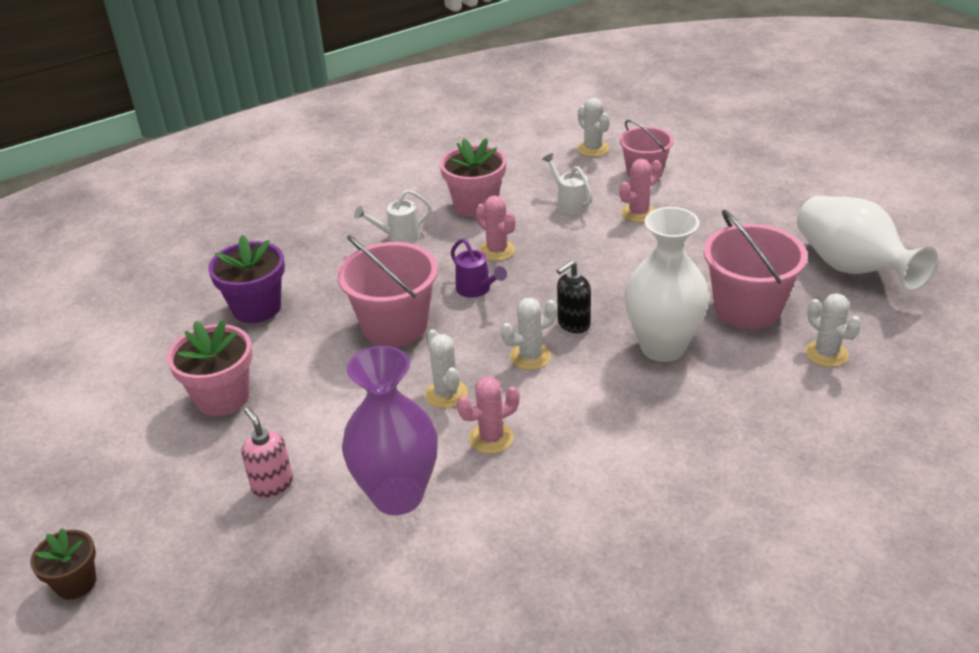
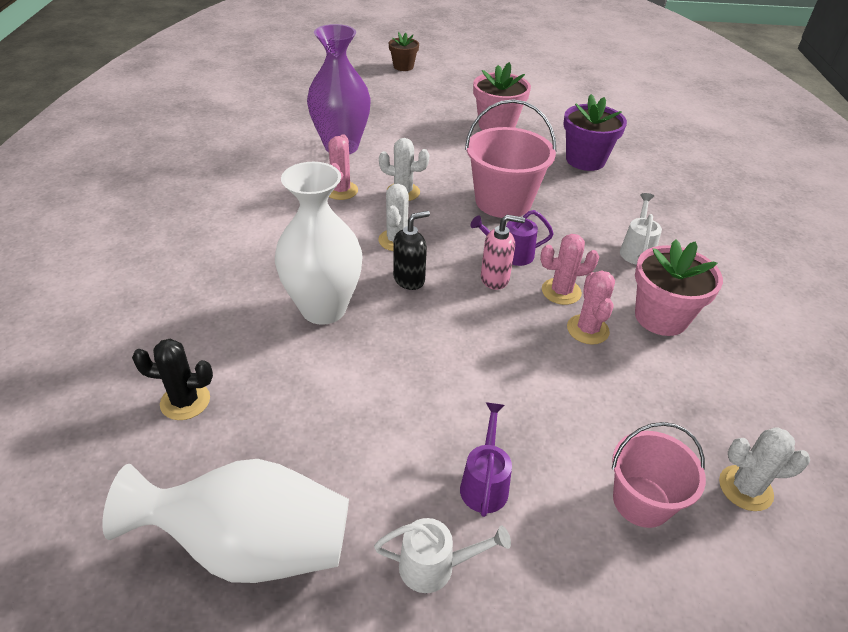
camera: 120 degrees right, 5 degrees up
(272, 484) = (402, 119): pink soap dispenser -> pink soap dispenser (495, 279)
(569, 203) = (612, 385): white watering can -> white watering can (435, 567)
(573, 324) = (409, 279): black soap dispenser -> black soap dispenser turned 60 degrees clockwise
(638, 213) = (545, 429): pink cactus -> pink cactus (587, 329)
(704, 217) = (485, 483): none -> purple watering can
(747, 308) = (302, 396): pink bucket -> none
(826, 354) = (185, 401): white cactus -> black cactus

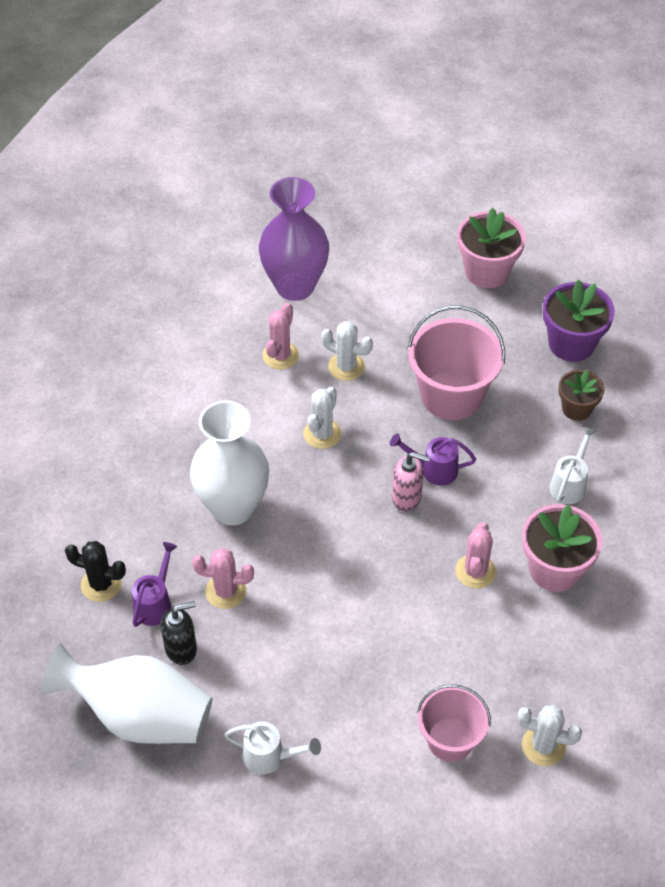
camera: 15 degrees right, 10 degrees up
(403, 66) = (404, 146): brown flower pot -> brown flower pot (576, 408)
(409, 279) = (322, 485): black soap dispenser -> black soap dispenser (181, 649)
(485, 483) = (328, 701): purple watering can -> purple watering can (155, 603)
(561, 291) = (467, 523): pink cactus -> pink cactus (226, 591)

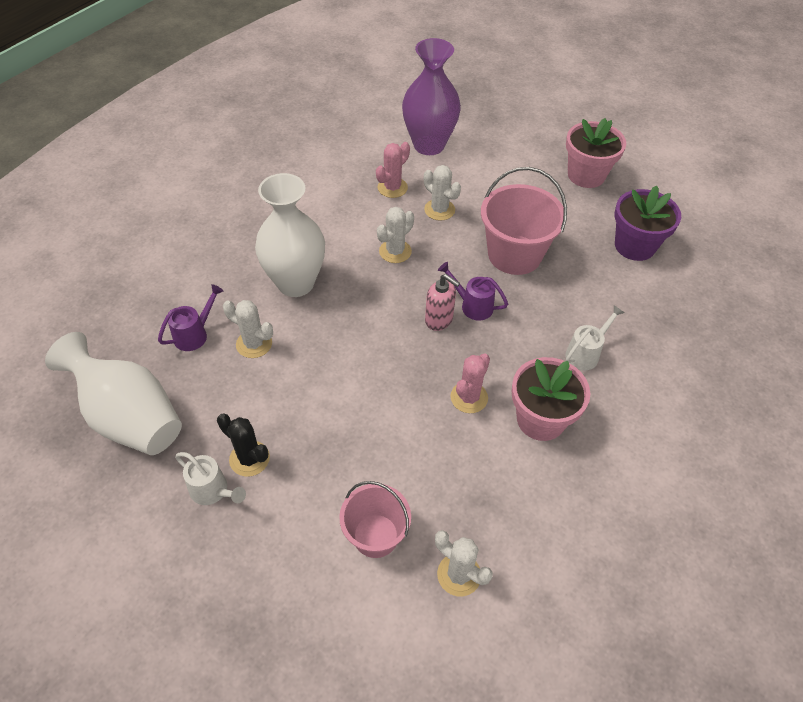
camera: 20 degrees right, 0 degrees up
(101, 584) = (163, 307): black cactus -> black cactus (249, 459)
(181, 649) = (193, 376): black soap dispenser -> none
(226, 591) = (254, 344): pink cactus -> white cactus
(576, 408) = (618, 296): brown flower pot -> none

